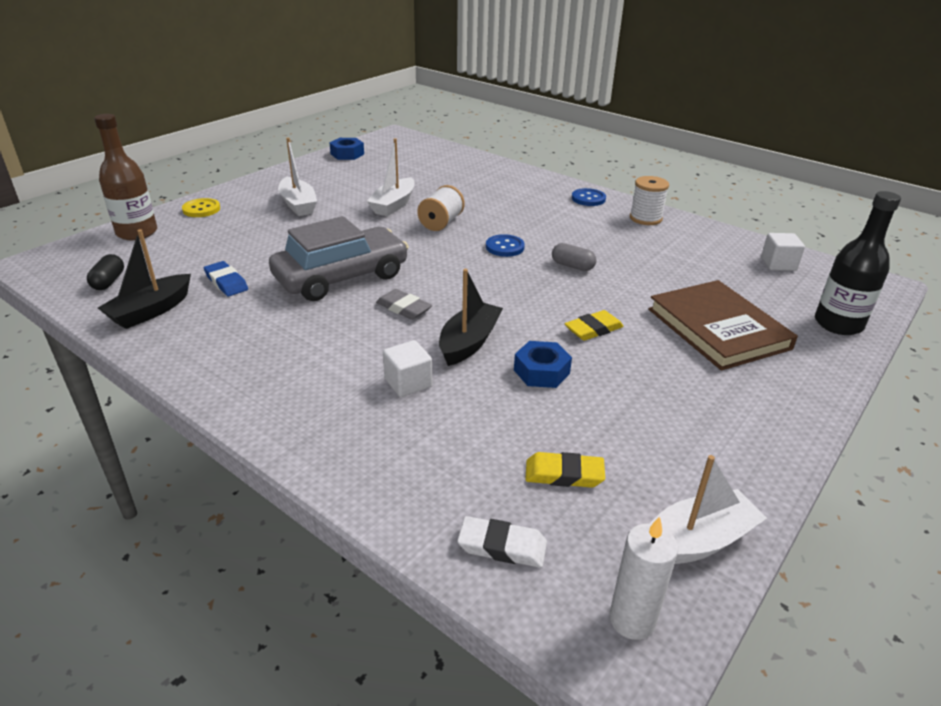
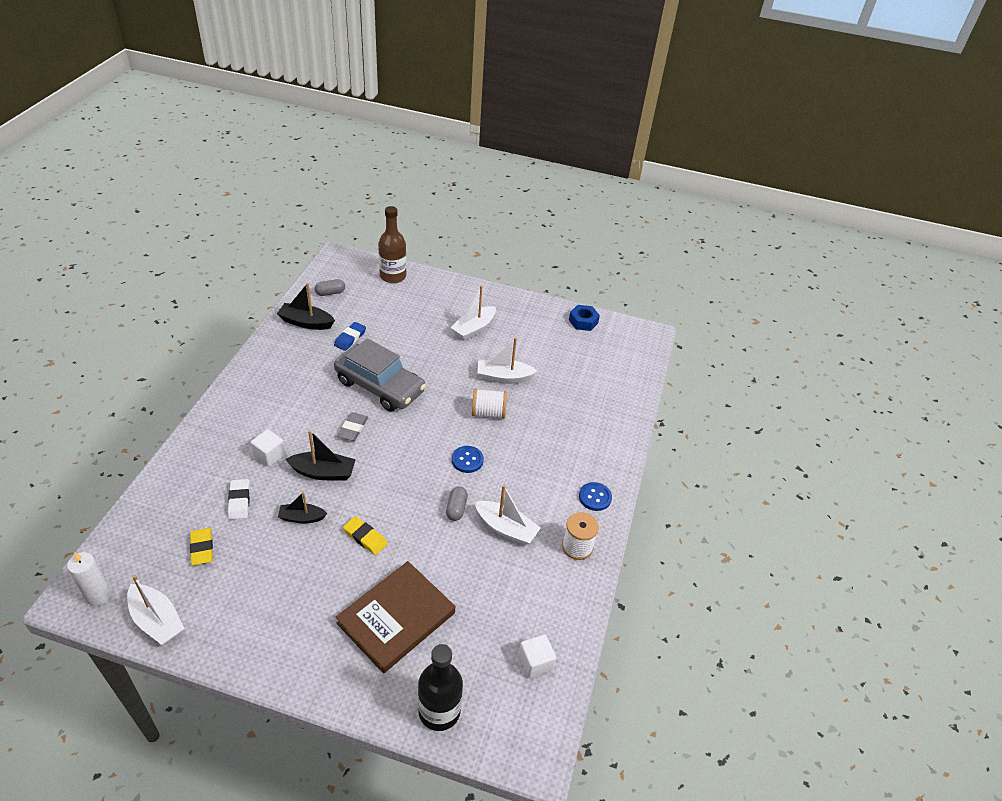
camera: 65 degrees right, 10 degrees up
(109, 282) = (330, 293): black capsule -> grey capsule
(201, 209) = (439, 288): yellow button -> none
(502, 546) = (141, 532): white eraser -> white eraser (239, 501)
(541, 371) = (302, 517): blue nut -> black boat
(611, 246) = (506, 528): none -> white boat

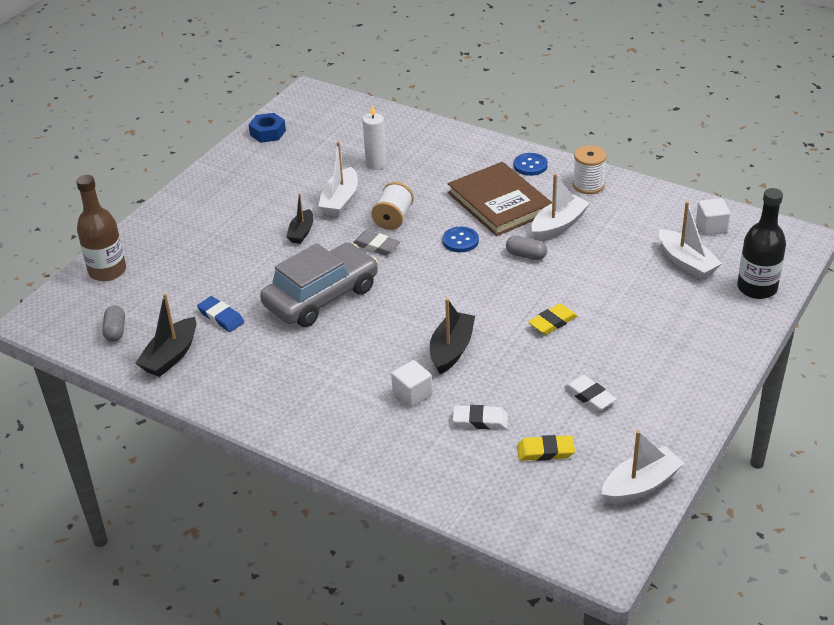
camera: 70 degrees left, 5 degrees down
(98, 596) = (600, 539): white candle -> white candle (376, 164)
(269, 573) = (589, 396): none -> white eraser
(302, 517) = (516, 369): black boat -> black boat (301, 232)
(353, 428) = (387, 323): grey eraser -> grey eraser (376, 246)
(396, 618) = (656, 307): brown book -> brown book (499, 203)
(474, 329) = (246, 213): white boat -> white boat (686, 263)

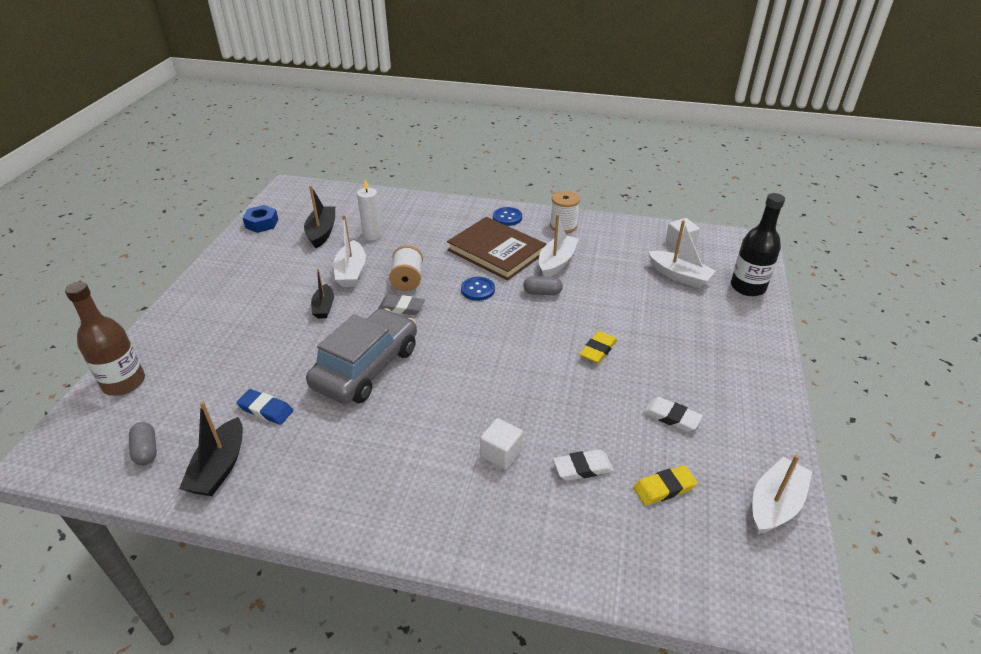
camera: 20 degrees left, 0 degrees up
(451, 350) = (518, 396): black boat -> black boat (322, 232)

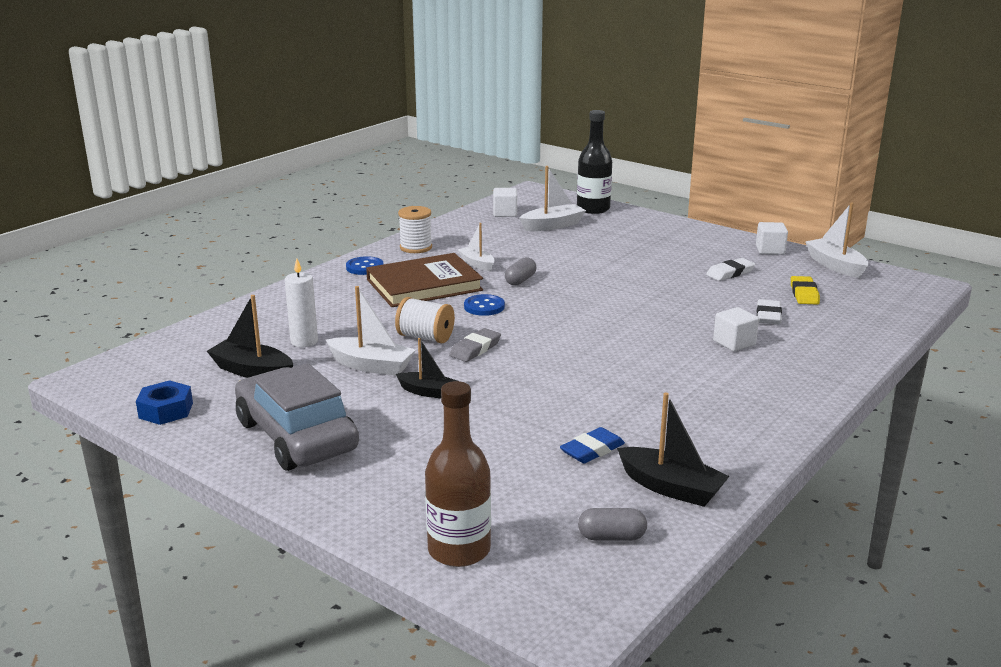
camera: 65 degrees left, 15 degrees down
(366, 367) = (564, 383): grey car -> grey car (296, 436)
(556, 262) = (477, 264): white boat -> white boat, size x0.66
(598, 350) = (627, 278): yellow eraser -> none
(767, 436) = (770, 250): none -> white cube

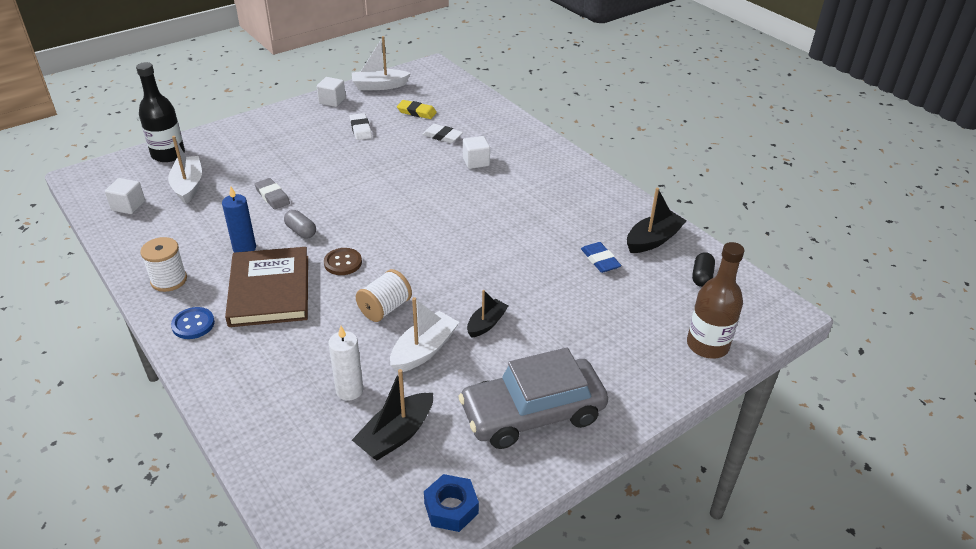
camera: 75 degrees left, 15 degrees up
(475, 349) = (422, 283): grey eraser -> grey eraser (272, 196)
(477, 264) = (244, 248): white boat -> blue candle
(484, 307) = (343, 263): blue button -> brown button
(611, 537) = (701, 277): grey capsule -> black capsule

